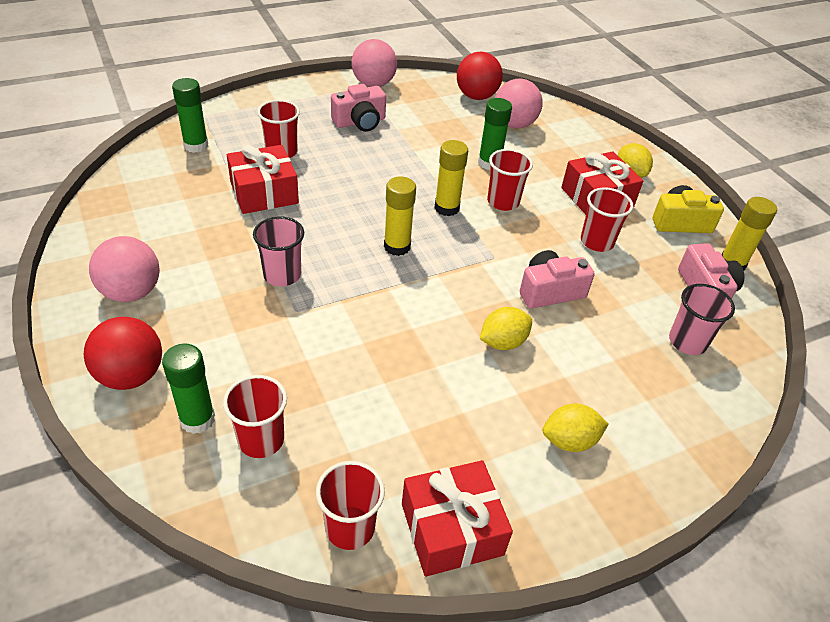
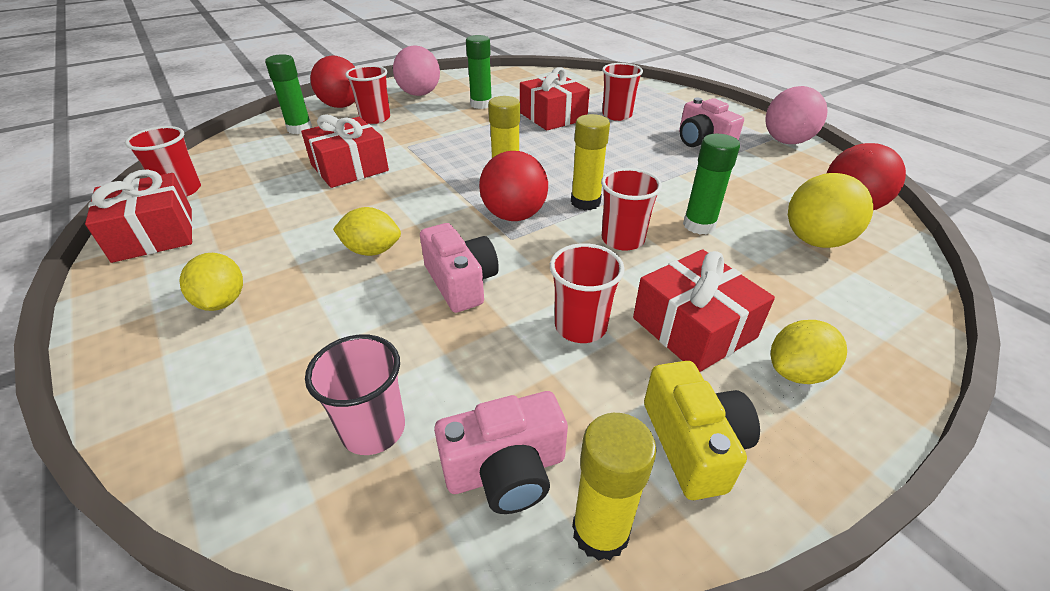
camera: 85 degrees right, 5 degrees down
(196, 145) = (597, 86): green glue stick -> green glue stick (481, 104)
(261, 440) = (275, 150): red cup -> red cup (375, 118)
(282, 275) = (449, 136): pink cup -> none
(336, 361) = (349, 168): none -> red gift
(460, 250) = (514, 215): none -> red ball
(503, 342) = (372, 251): yellow lemon -> yellow lemon turned 45 degrees counterclockwise
(514, 124) = (815, 241): pink ball -> yellow ball

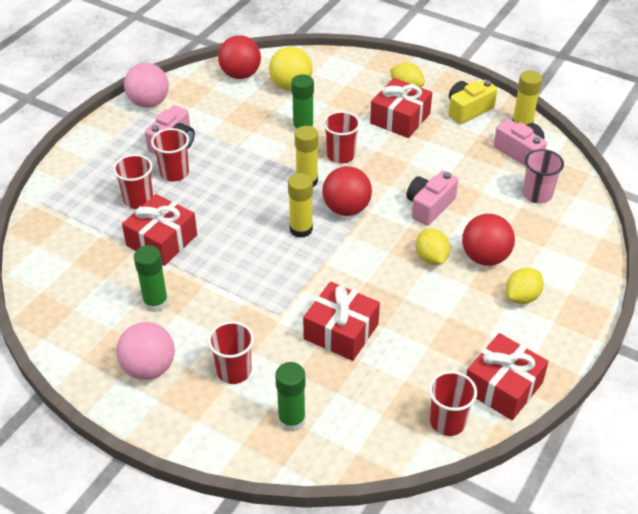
camera: 115 degrees left, 5 degrees up
(342, 106) = (216, 421): red ball -> red ball (485, 257)
(580, 326) = (428, 153): red cup -> red cup (174, 173)

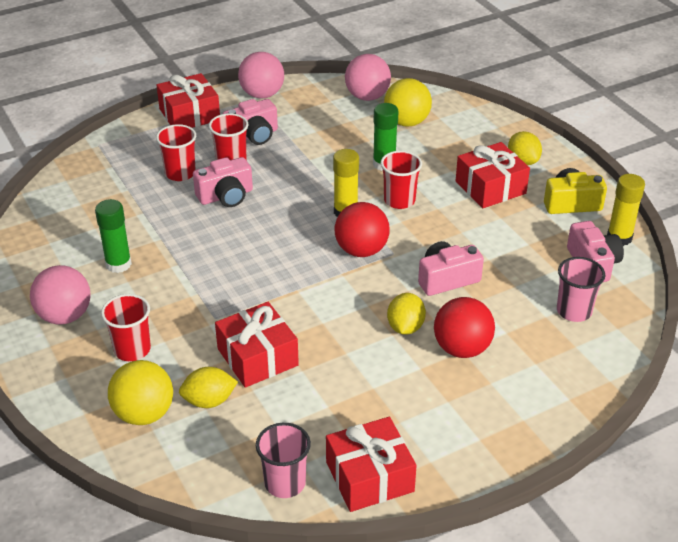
camera: 30 degrees right, 5 degrees down
(162, 240) = (170, 214): red gift -> red gift (189, 114)
(196, 205) = (226, 196): none -> pink camera
(240, 74) = (367, 97): red ball -> pink ball
(291, 420) = (144, 414): green glue stick -> yellow ball
(301, 229) = (301, 252): yellow glue stick -> none
(447, 422) = (285, 483): red cup -> pink cup
(522, 297) = (467, 402): yellow lemon -> yellow lemon (209, 401)

